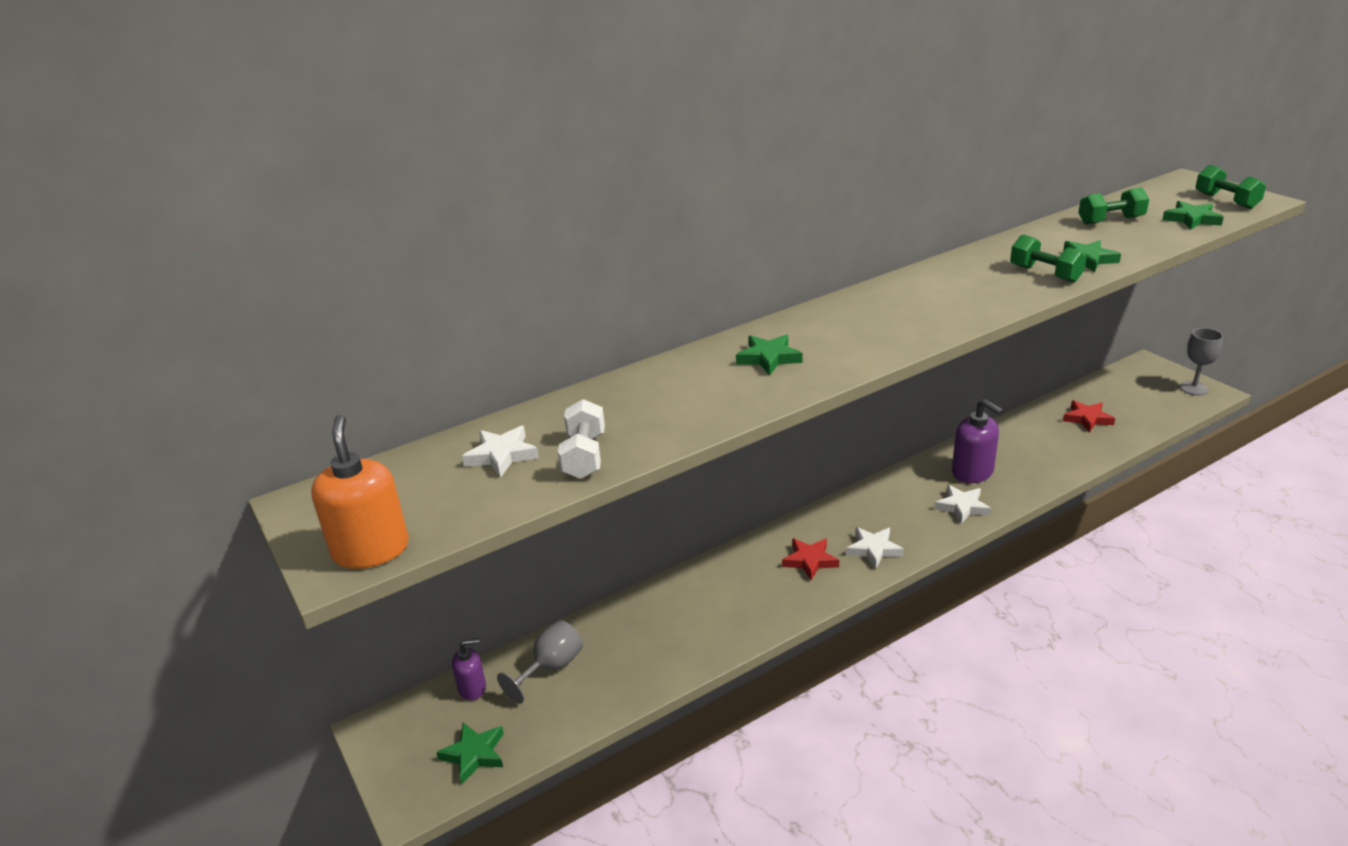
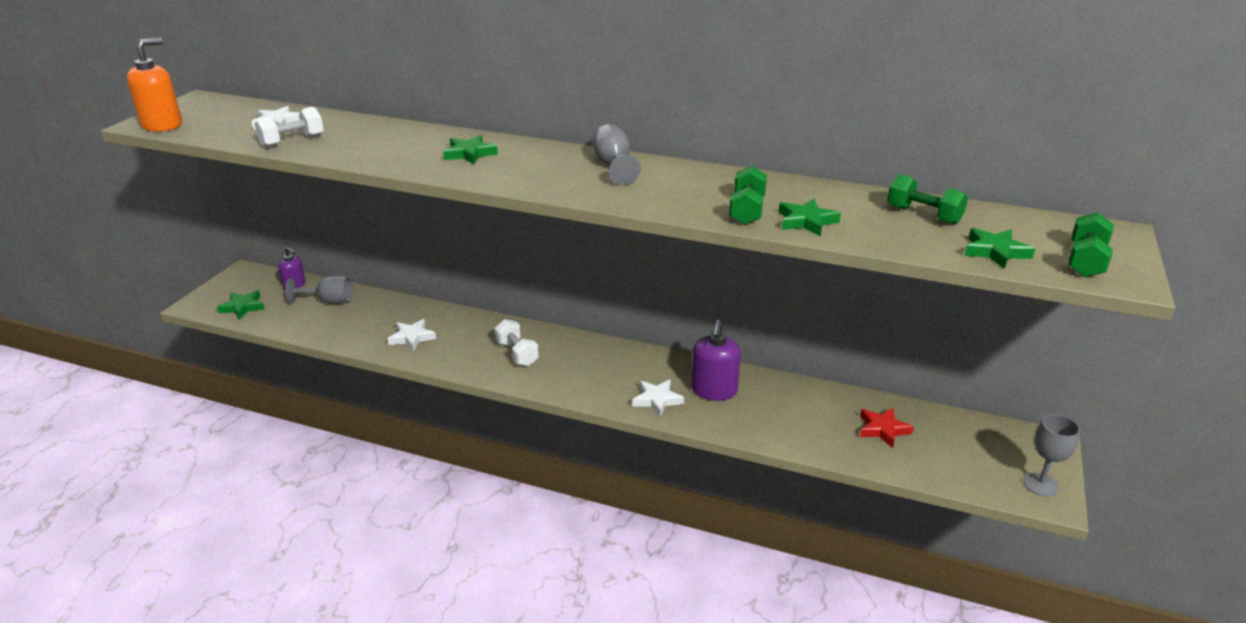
camera: 50 degrees right, 0 degrees up
(810, 561) = (517, 353): red star -> white dumbbell
(874, 549) = (557, 376): white star -> white star (412, 337)
(887, 299) = (614, 166): none -> grey goblet

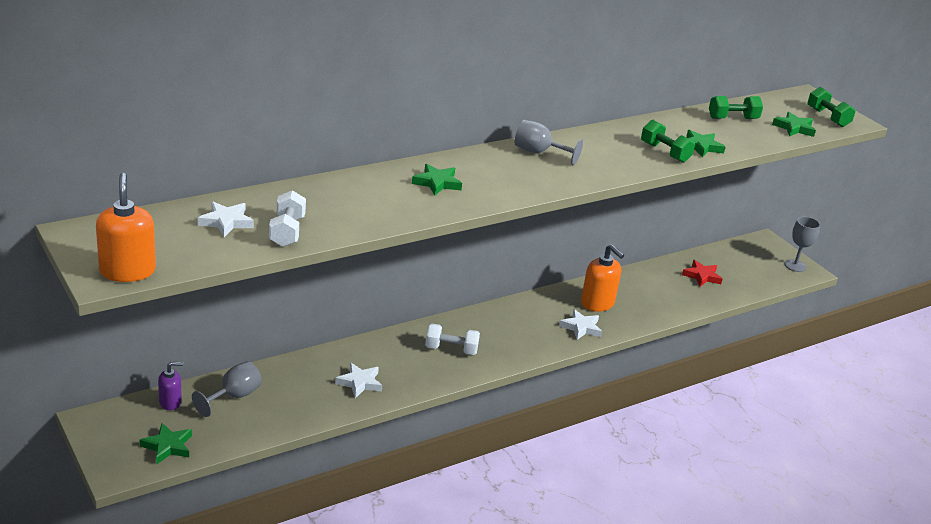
camera: 55 degrees left, 0 degrees up
(714, 391) = (597, 303): purple soap dispenser -> orange soap dispenser

